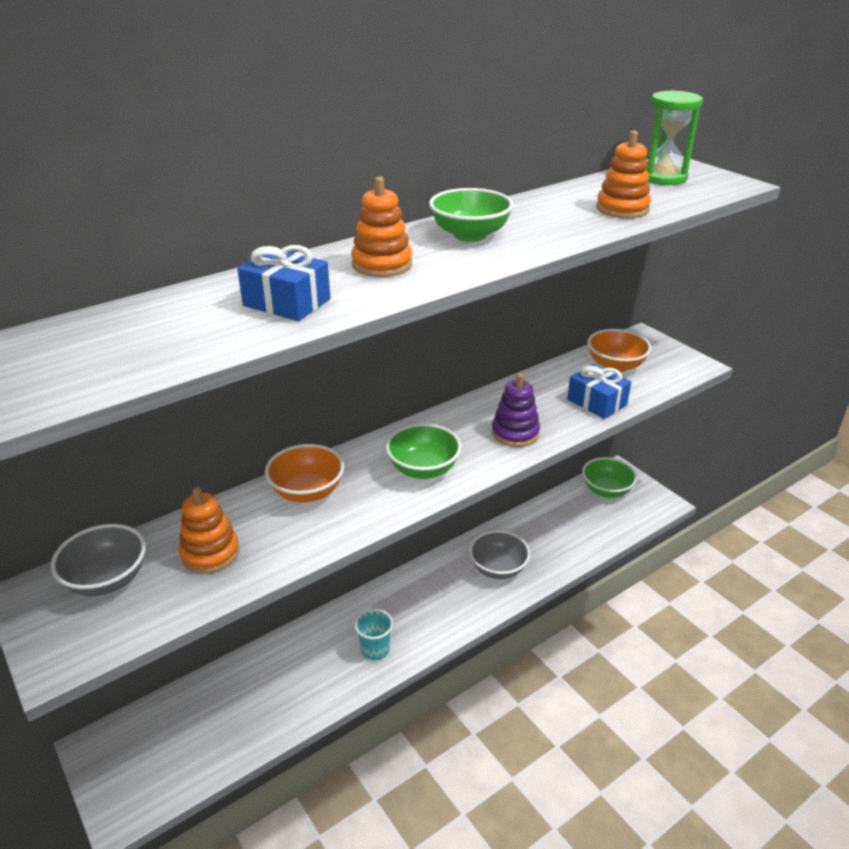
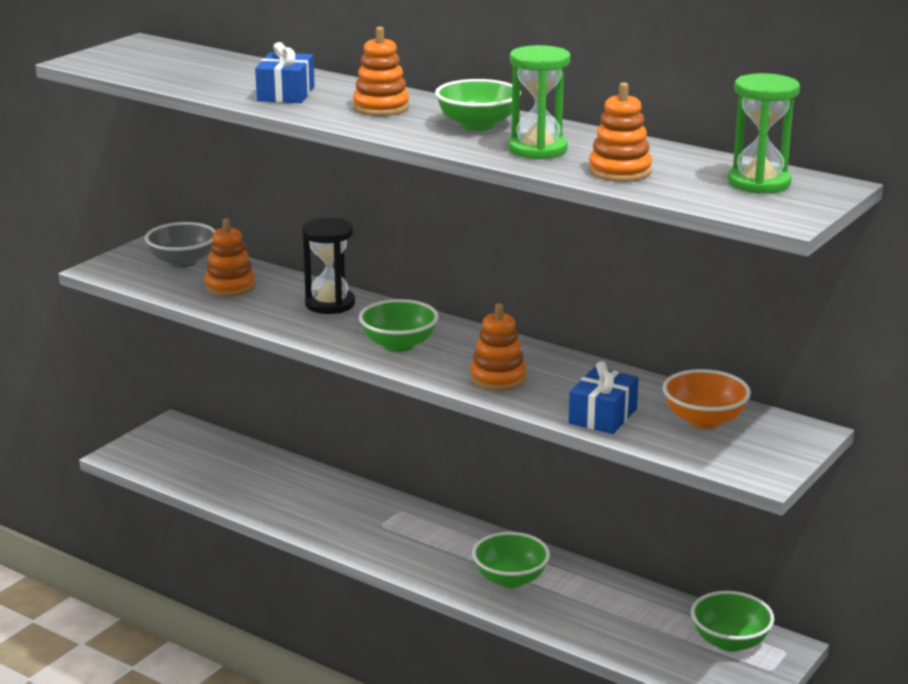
camera: 70 degrees right, 10 degrees down
(307, 492) = (330, 304): orange bowl -> black hourglass
(375, 649) = (343, 526): turquoise cup -> none
(498, 568) = (510, 579): grey bowl -> green bowl
(515, 433) = (498, 379): purple stacking toy -> orange stacking toy
(552, 225) = (537, 149): none -> green hourglass

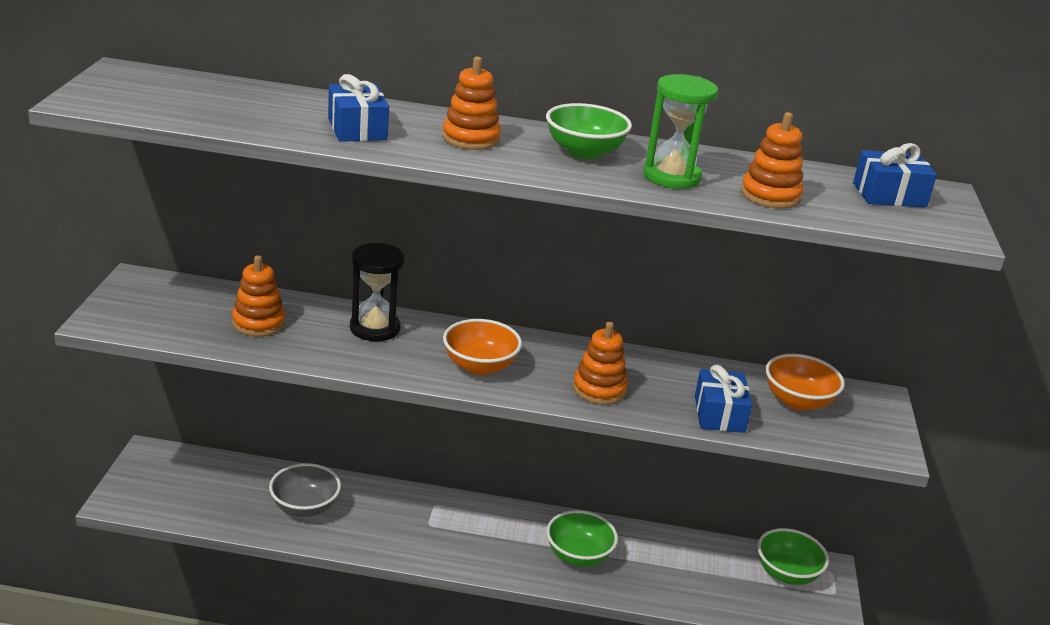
camera: 30 degrees left, 5 degrees up
(183, 262) = (183, 299): grey bowl -> grey bowl (305, 507)
(399, 345) = (480, 366): green bowl -> orange bowl
(759, 183) = (889, 195): green hourglass -> blue gift

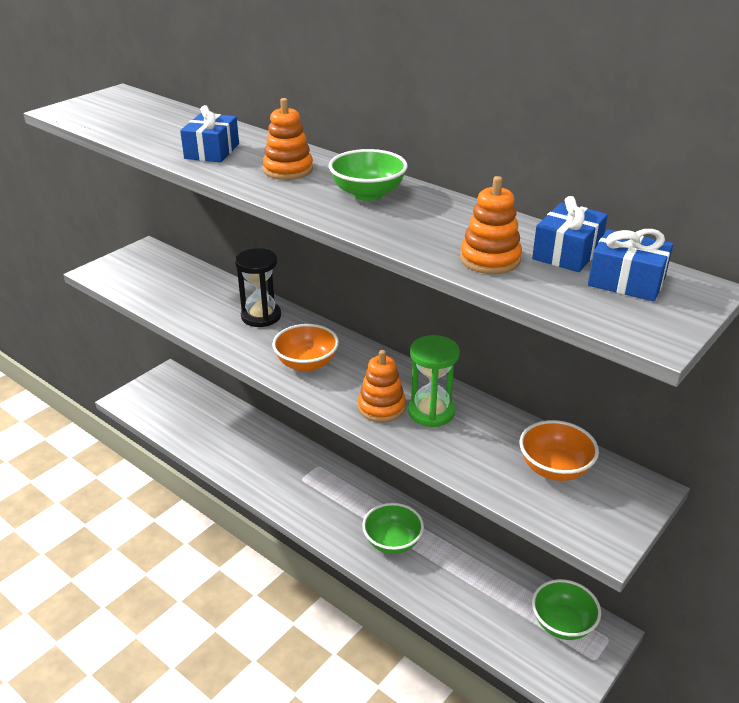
camera: 35 degrees right, 5 degrees up
(258, 323) = (188, 294): orange stacking toy -> none
(305, 507) = (230, 439): grey bowl -> none
(671, 176) = (416, 226): green hourglass -> green hourglass (431, 412)
(719, 414) = (465, 458): blue gift -> blue gift (567, 253)

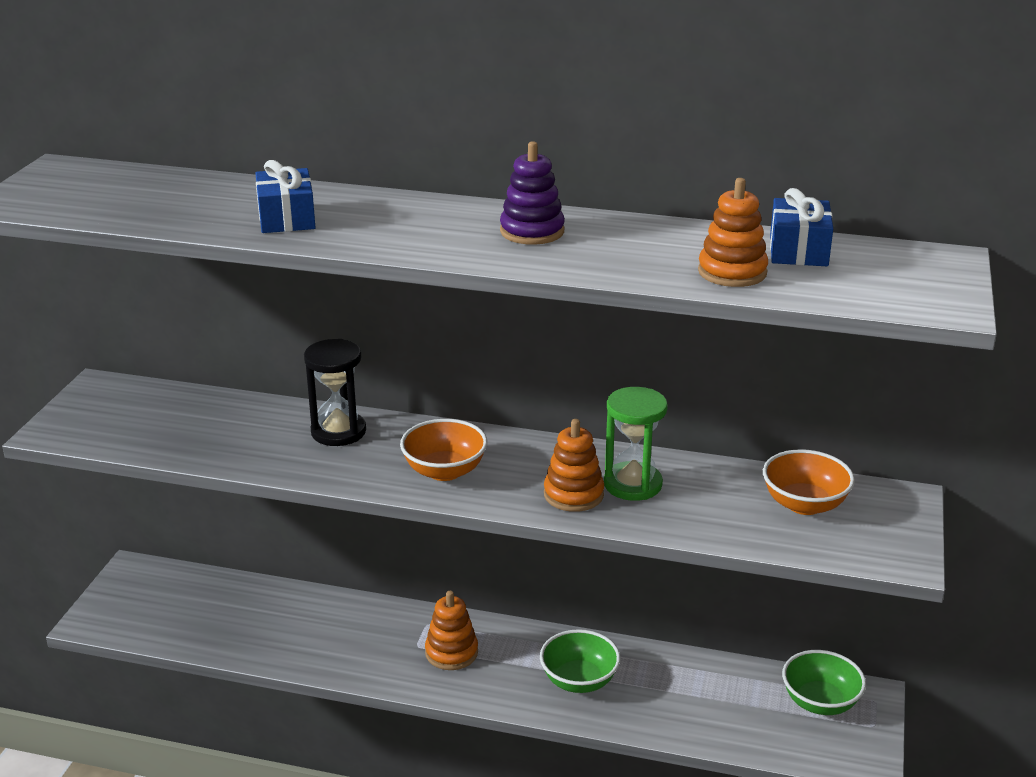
camera: 25 degrees left, 5 degrees down
(288, 170) = (408, 222): orange stacking toy -> orange stacking toy (451, 652)
(368, 194) = (532, 231): green bowl -> purple stacking toy
(626, 281) = (878, 265): blue gift -> none

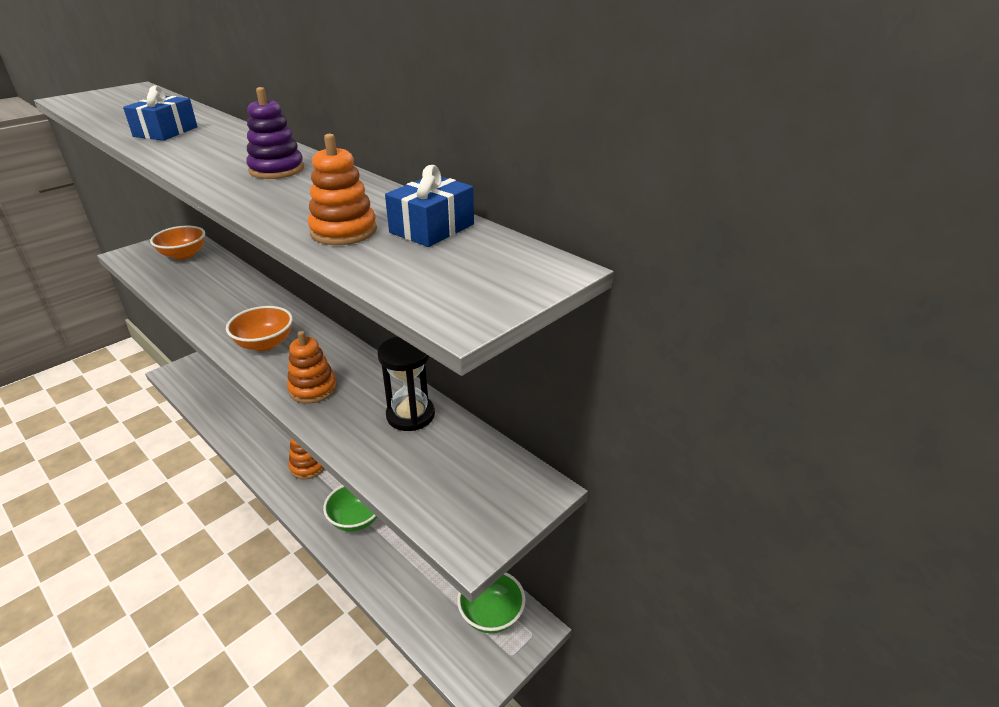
camera: 30 degrees right, 5 degrees up
(338, 432) = (248, 299): black hourglass -> black hourglass (410, 415)
(632, 484) = (359, 396): green hourglass -> none
(804, 504) = (454, 461): orange bowl -> orange bowl (183, 255)

